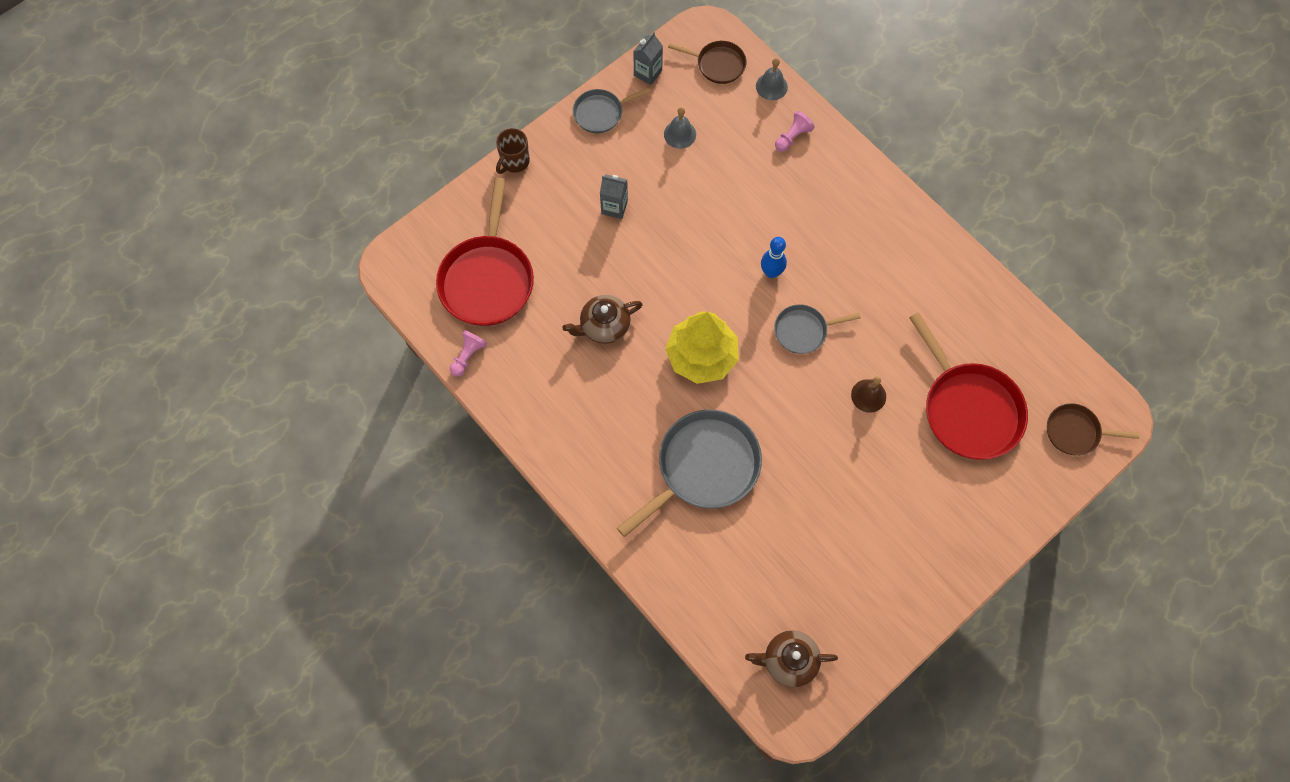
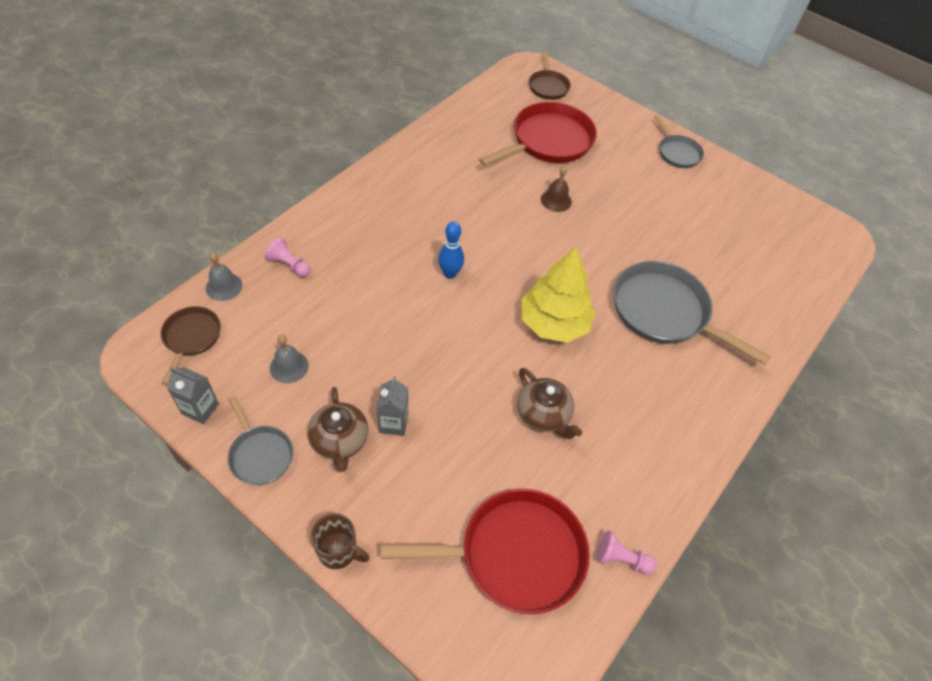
camera: 105 degrees left, 15 degrees down
(788, 661) = (801, 242): brown teapot -> brown teapot (340, 441)
(803, 331) = (506, 246): grey pan -> grey pan (677, 153)

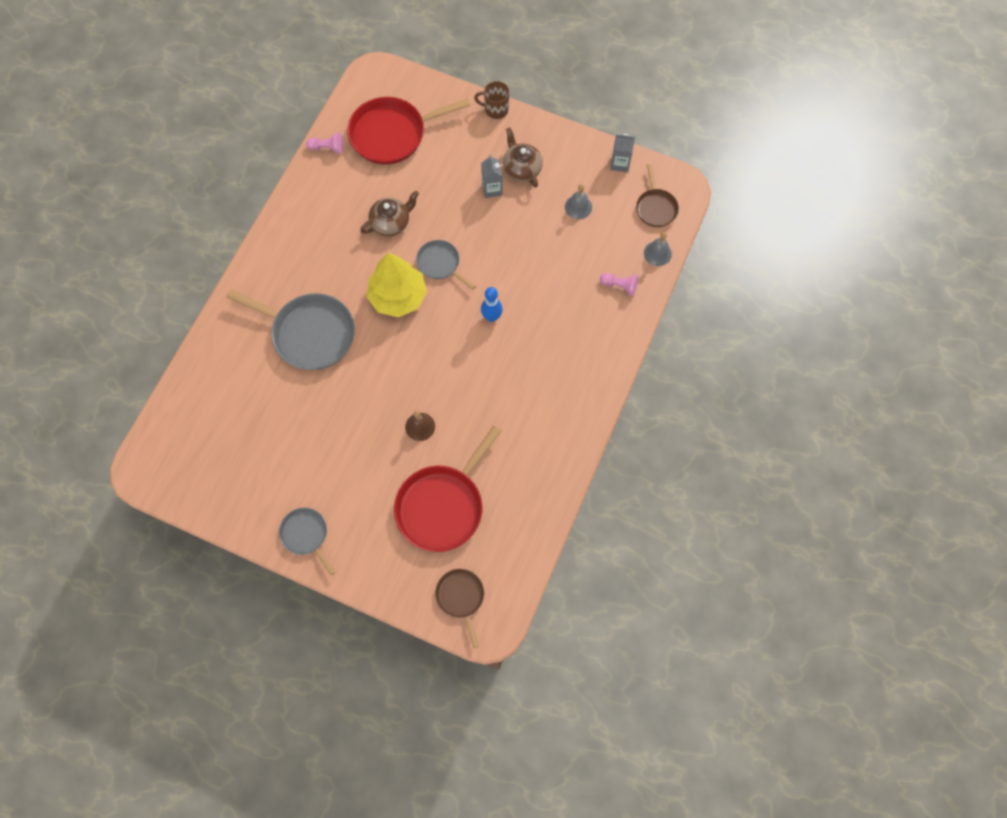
camera: 170 degrees right, 15 degrees up
(260, 455) = (567, 147): grey pan -> grey pan (440, 264)
(544, 415) = (391, 222): brown teapot -> brown teapot turned 105 degrees clockwise

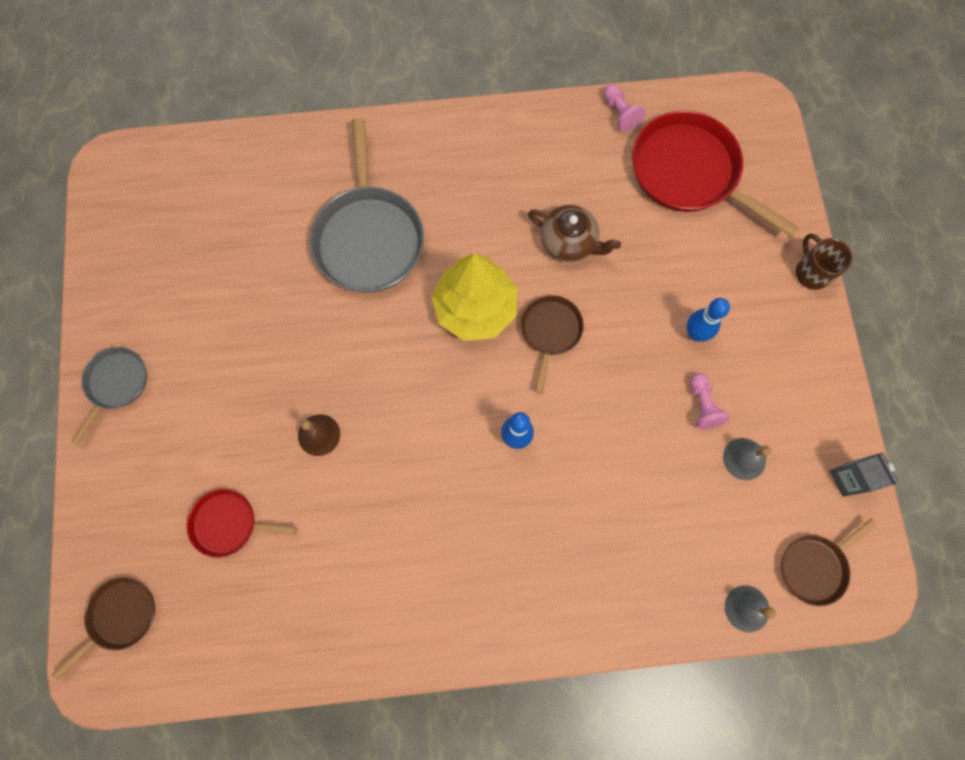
camera: 60 degrees right, 5 degrees up
(440, 264) = (550, 331): grey pan -> brown pan
(442, 506) = (228, 523): red pan -> red pan, size x0.54
(492, 189) = (695, 333): grey carton -> blue bowling pin
(521, 168) = (750, 353): brown teapot -> none
(619, 286) = (663, 582): pink pawn -> pink pawn (702, 405)

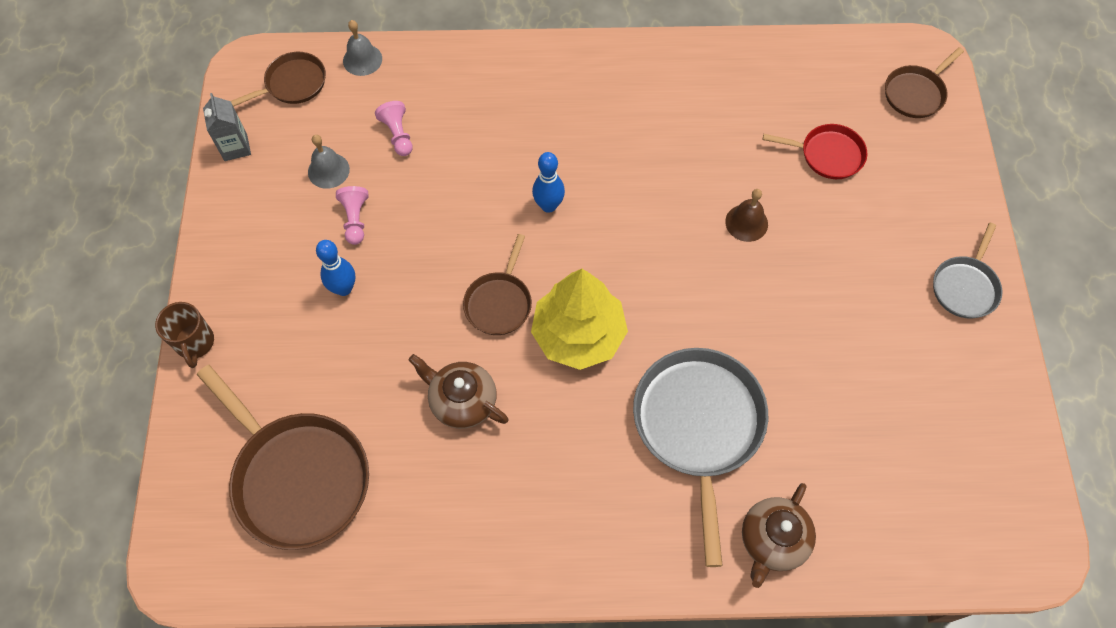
camera: 175 degrees left, 10 degrees down
(313, 157) = (772, 541): none -> brown teapot
(620, 114) = (365, 570): pink pawn -> pink pawn (398, 135)
(689, 172) = (298, 478): red pan -> brown pan

